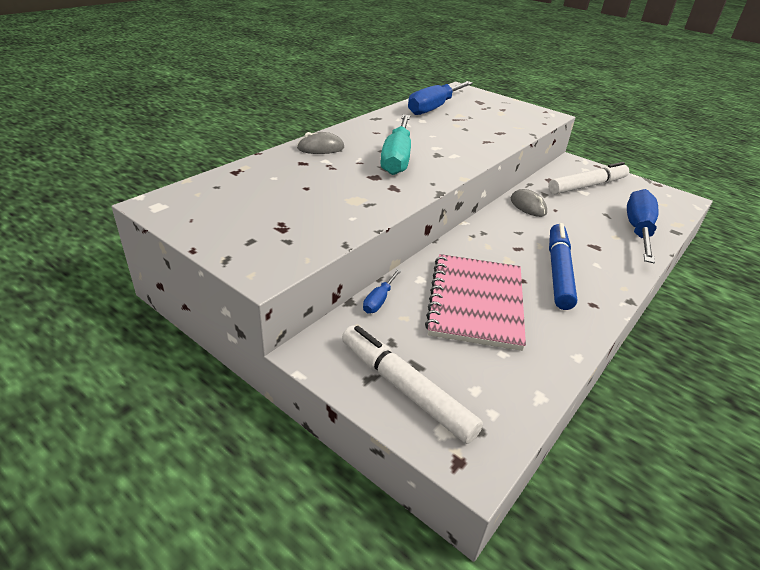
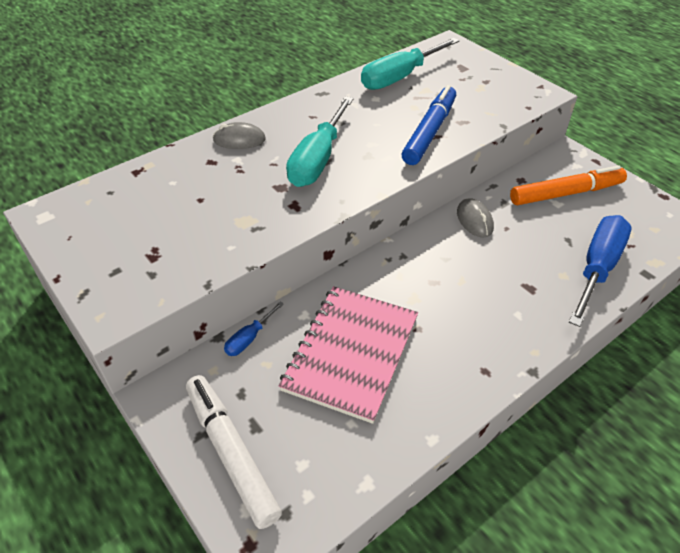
camera: 15 degrees right, 10 degrees up
(434, 108) = (400, 77): blue screwdriver -> turquoise screwdriver
(558, 271) = (466, 320): blue marker -> blue marker (429, 132)
(587, 186) = (566, 193): white marker -> orange marker

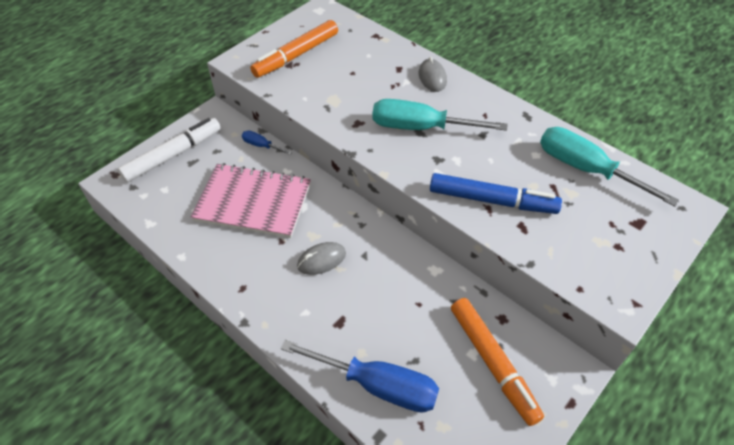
camera: 80 degrees right, 5 degrees up
(136, 248) = (296, 55): none -> orange marker
(474, 220) = (422, 276): grey mouse -> grey mouse (321, 260)

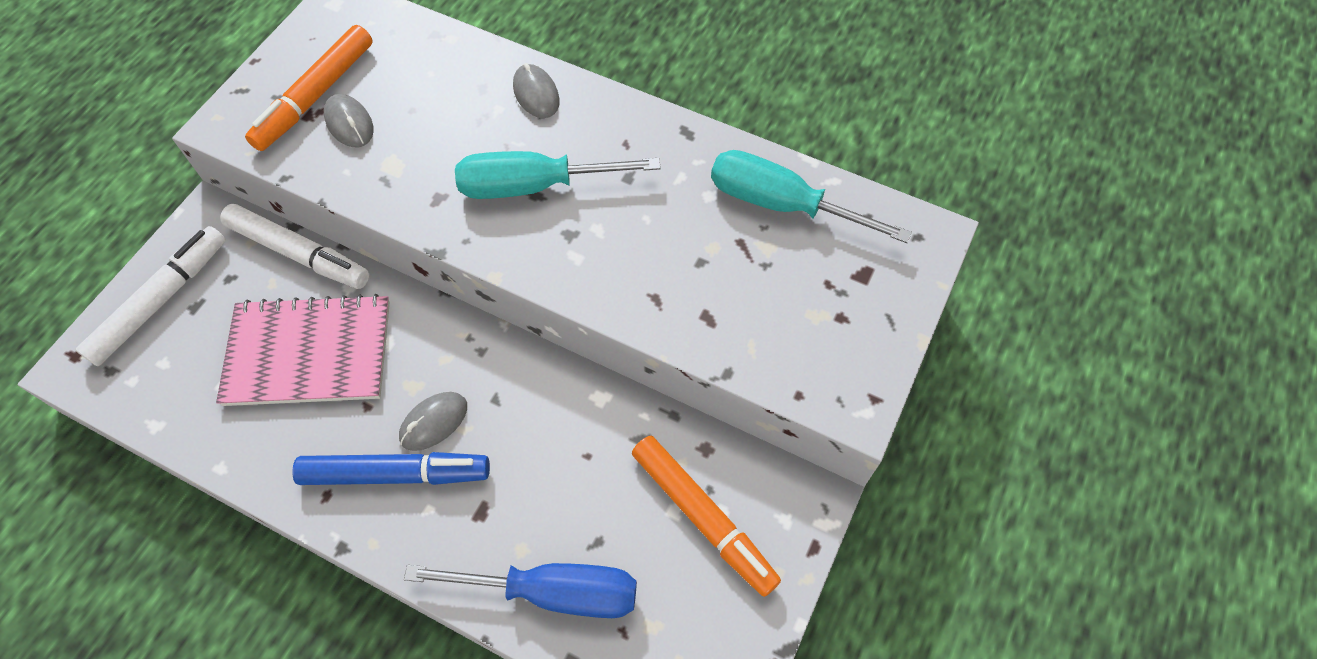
camera: 15 degrees left, 10 degrees up
(261, 146) = (299, 254): blue screwdriver -> white marker
(313, 73) = (349, 123): none -> grey mouse
(492, 200) = (659, 285): blue marker -> blue marker (396, 474)

